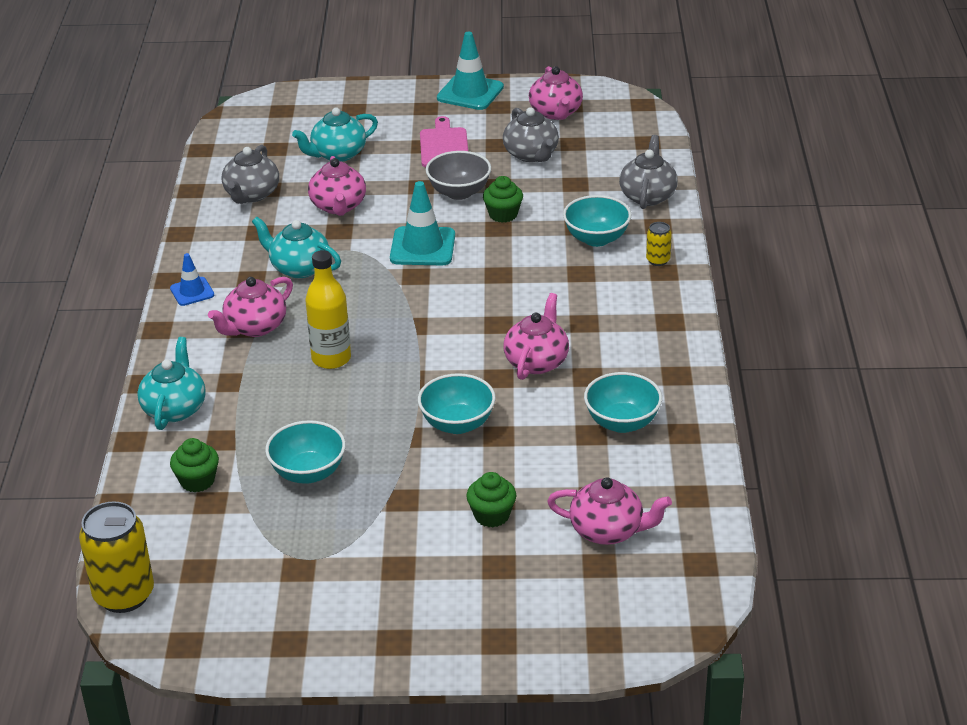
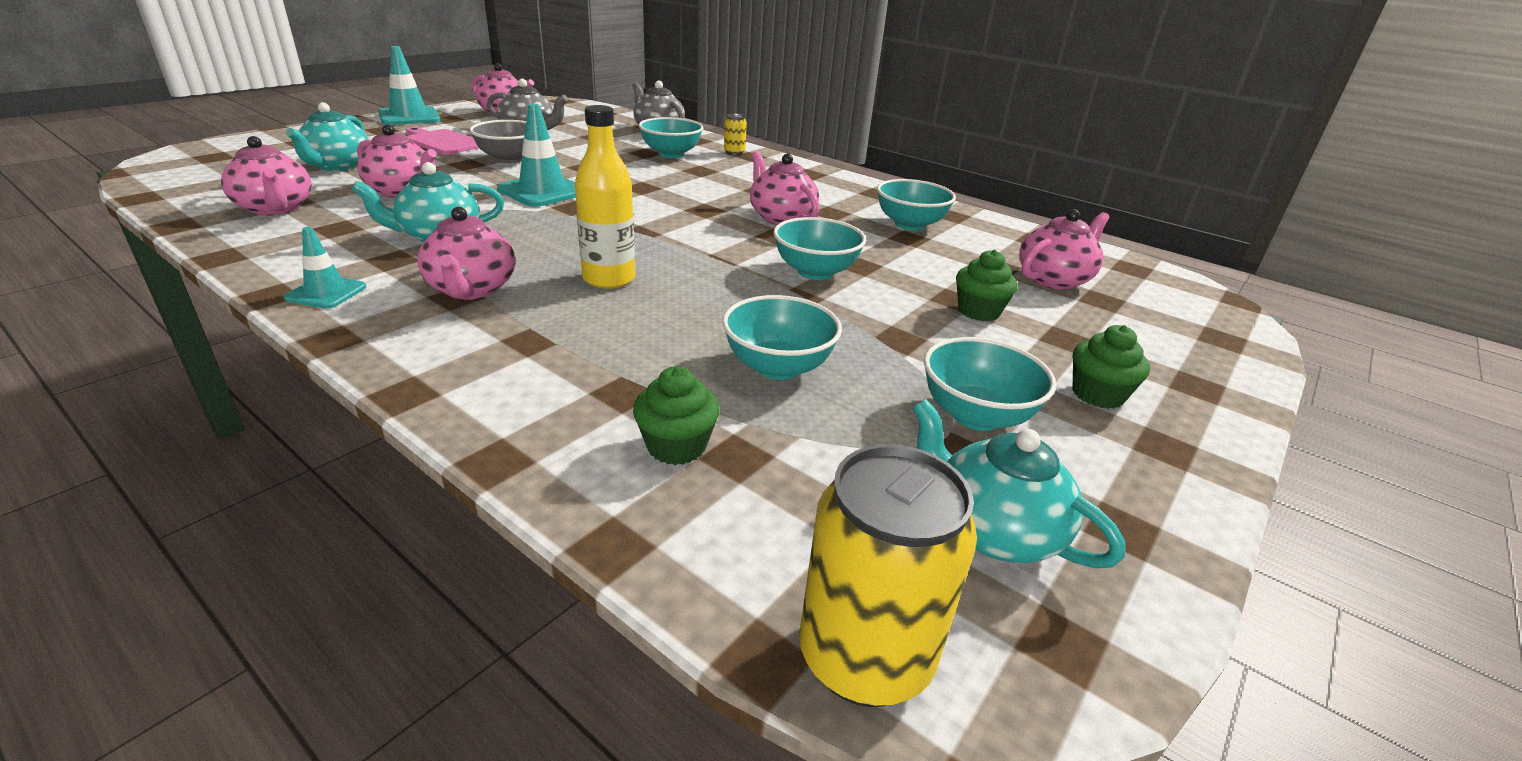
camera: 55 degrees left, 5 degrees down
(175, 409) = (502, 396): turquoise teapot -> turquoise teapot (993, 530)
(192, 292) = (326, 293): blue traffic cone -> turquoise traffic cone
(251, 194) = (275, 208): grey teapot -> pink teapot
(343, 562) = (976, 415): none -> turquoise bowl
(503, 214) = (574, 160): green cupcake -> green cupcake (1097, 394)

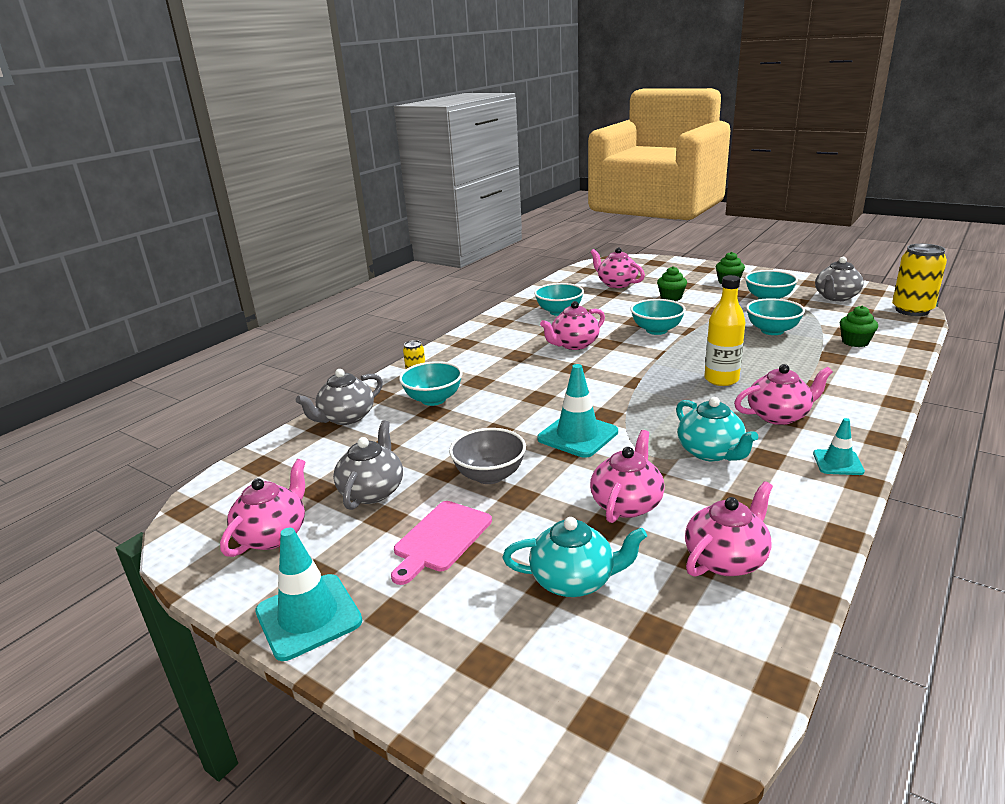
camera: 90 degrees left, 5 degrees down
(993, 530) = (836, 297): turquoise teapot -> grey teapot

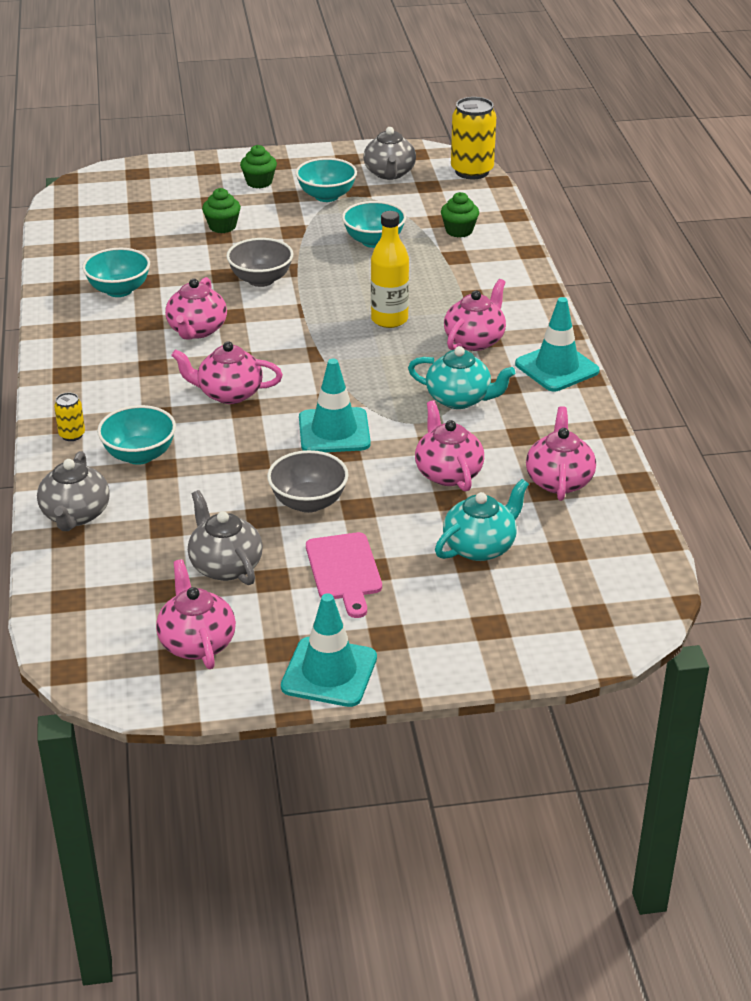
camera: 45 degrees left, 10 degrees up
(616, 284) = (133, 224): pink teapot -> pink teapot (229, 393)
(656, 330) = (261, 280): turquoise bowl -> grey bowl
(838, 463) = (557, 368): turquoise traffic cone -> turquoise traffic cone, size x1.71

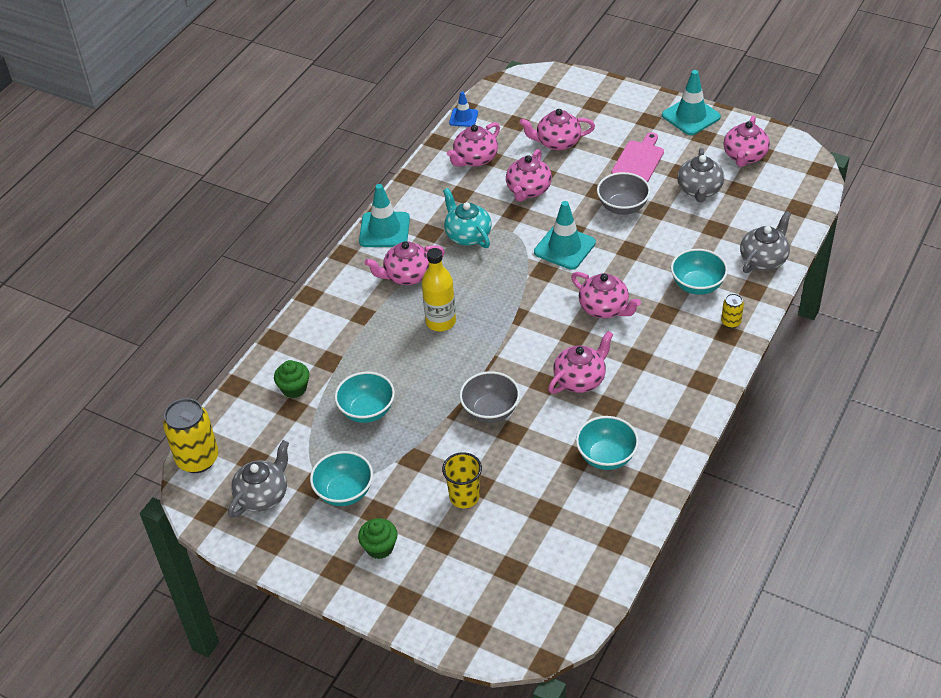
camera: 140 degrees left, 10 degrees up
(222, 226) = (464, 497): green cupcake -> yellow cup
(480, 547) = (557, 142): turquoise teapot -> pink teapot
(644, 525) = (463, 118): none -> blue traffic cone

